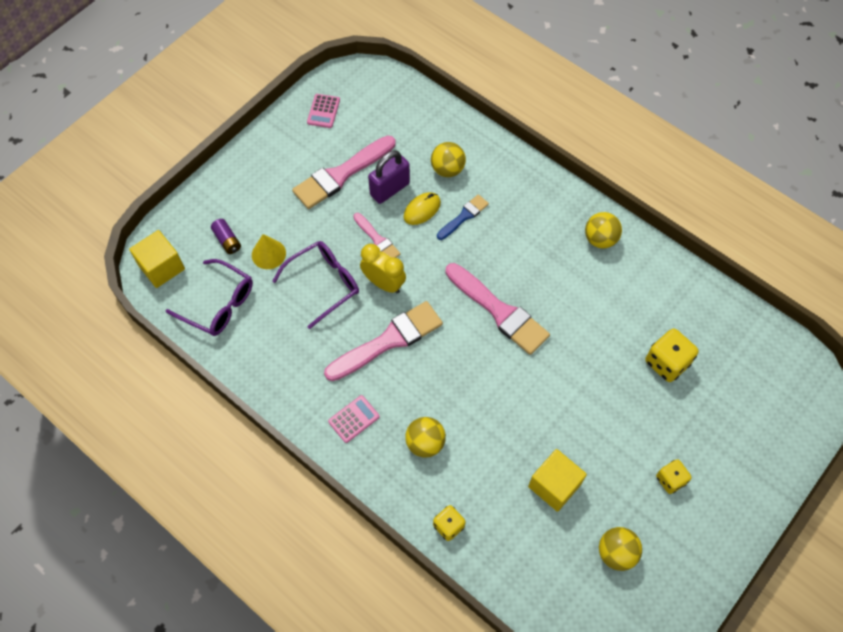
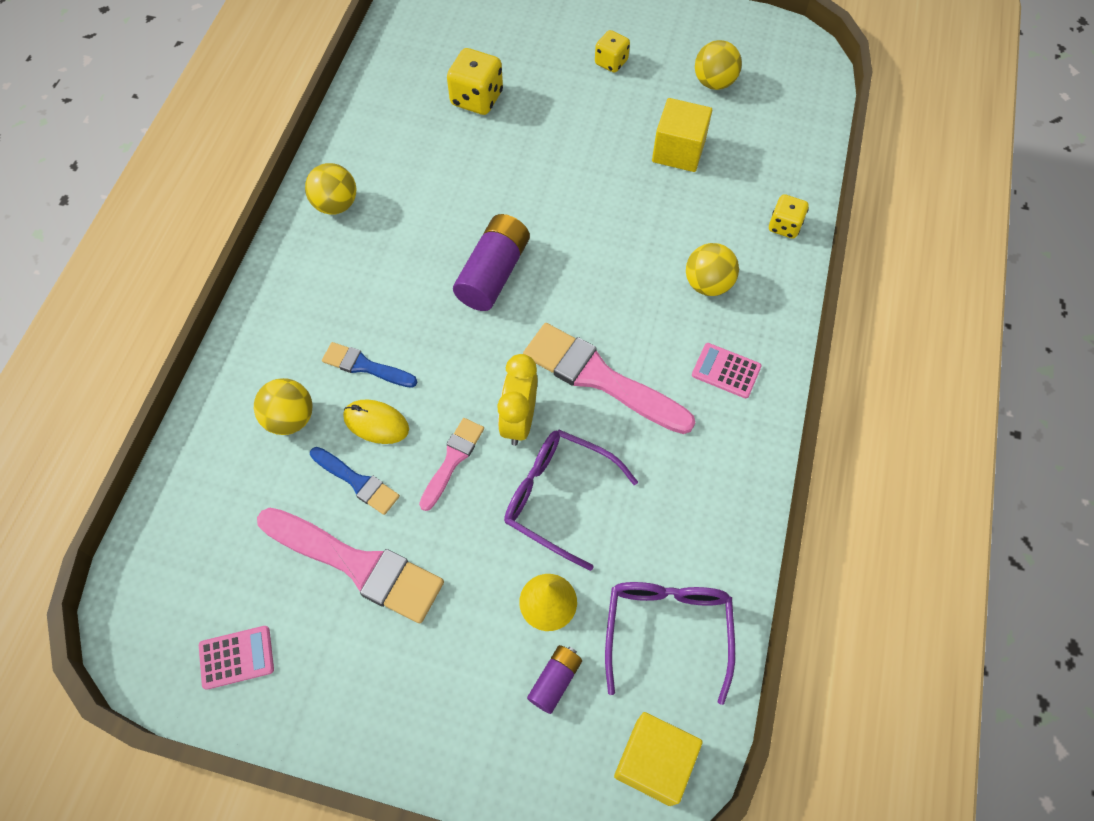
camera: 115 degrees left, 0 degrees up
(390, 189) = (357, 482): purple padlock -> blue brush
(499, 311) = (493, 273): pink brush -> purple battery

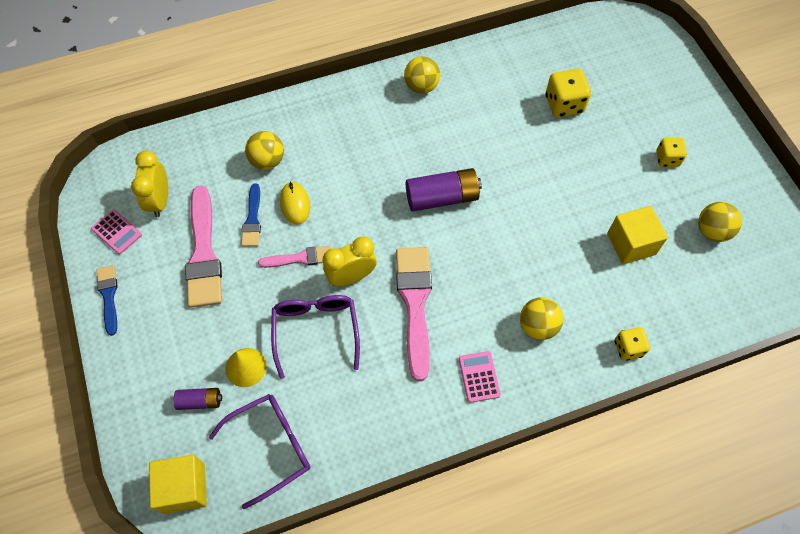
camera: 55 degrees right, 0 degrees up
(236, 577) = (160, 201): none -> yellow clock
(365, 366) = (327, 174): blue brush -> blue brush (108, 296)

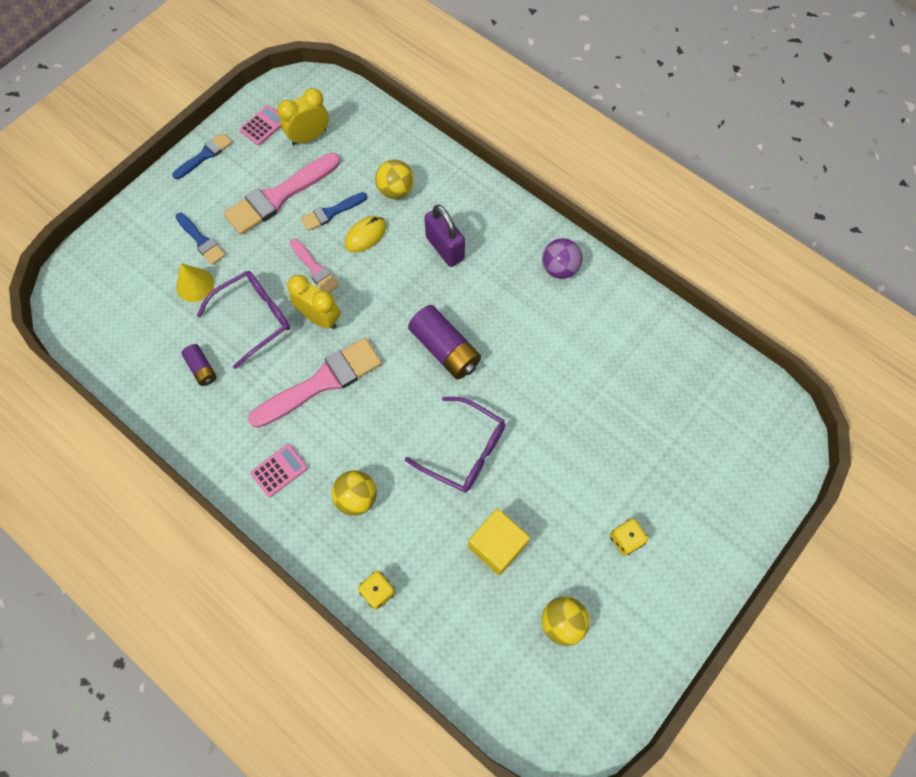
camera: 60 degrees right, 5 degrees up
(117, 232) = (263, 126): pink calculator -> pink calculator turned 150 degrees counterclockwise
(184, 488) = (76, 300): yellow cube -> none
(200, 401) = (150, 269): purple battery -> purple battery (202, 368)
(201, 341) = (201, 240): none -> blue brush
(271, 447) = (137, 341): purple glasses -> purple glasses (464, 450)
(349, 153) = (445, 248): none -> purple padlock
(421, 87) = (559, 268): yellow ball -> purple ball
(564, 104) = (627, 407): yellow dice -> none

